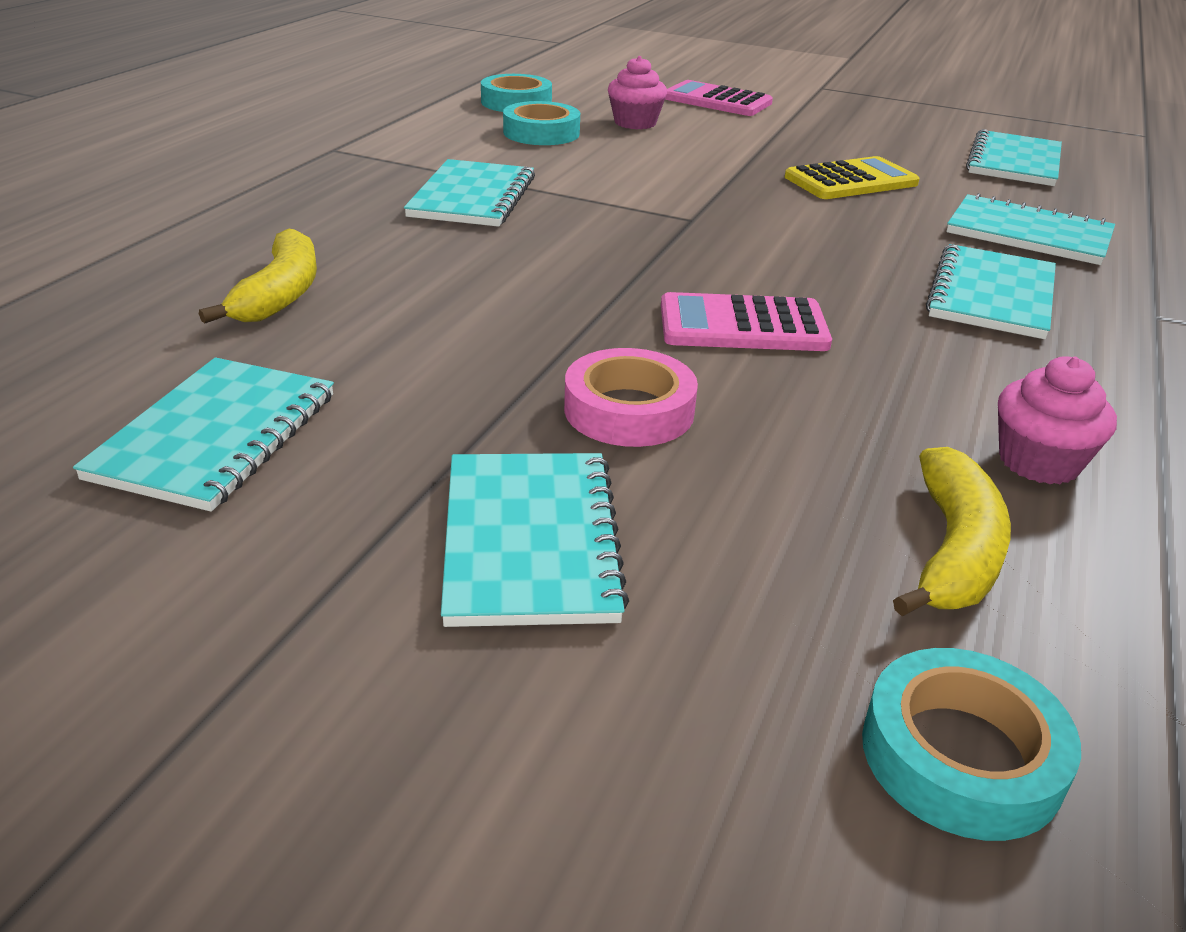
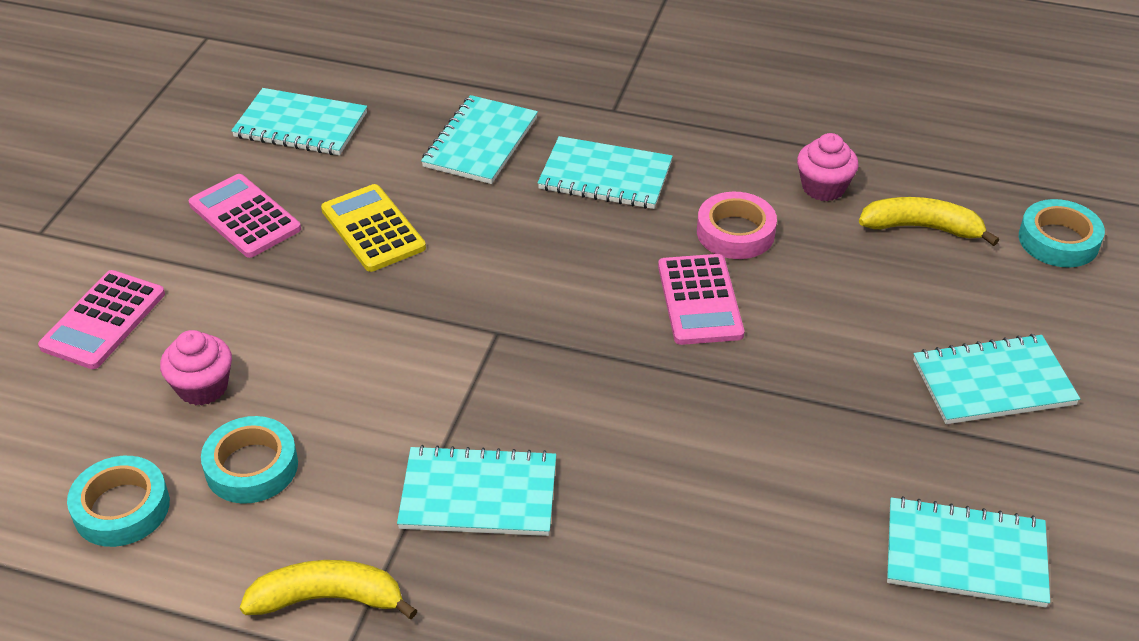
camera: 95 degrees left, 10 degrees up
(280, 294) = (746, 586): yellow banana -> yellow banana (328, 598)
(629, 410) = (841, 352): pink tape -> pink tape (735, 232)
(857, 139) = (244, 217): none -> pink calculator

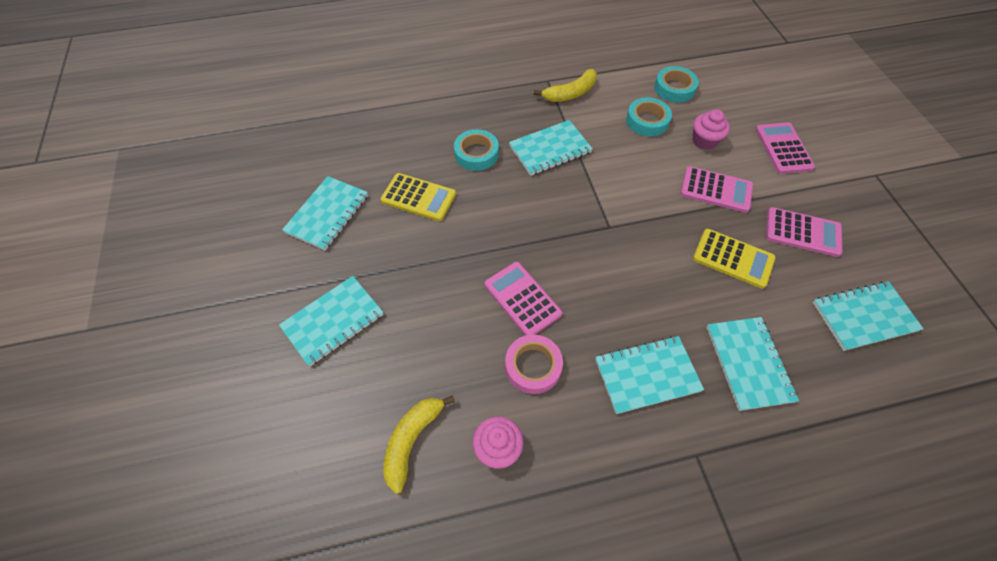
camera: 150 degrees right, 15 degrees up
(285, 311) = (716, 190): none -> pink calculator
(780, 512) = (418, 197): none -> yellow calculator
(922, 228) = (412, 440): yellow banana -> yellow banana turned 135 degrees clockwise
(965, 555) = (327, 214): turquoise notebook -> turquoise notebook turned 45 degrees counterclockwise
(1058, 240) = (308, 481): turquoise tape -> turquoise tape (476, 154)

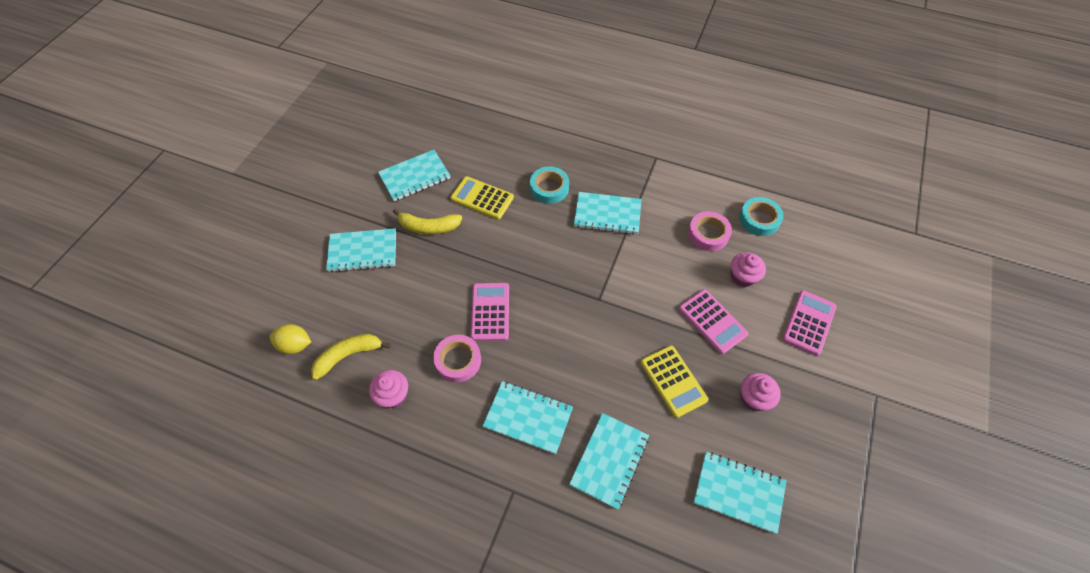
camera: 35 degrees right, 0 degrees up
(338, 472) = (295, 345): none -> yellow lemon
(418, 197) = (482, 198): yellow calculator -> yellow calculator turned 150 degrees clockwise
(570, 93) = (664, 178): yellow banana -> yellow banana (428, 227)
(647, 121) = (708, 234): turquoise tape -> pink tape
(802, 232) = (754, 398): pink calculator -> pink cupcake

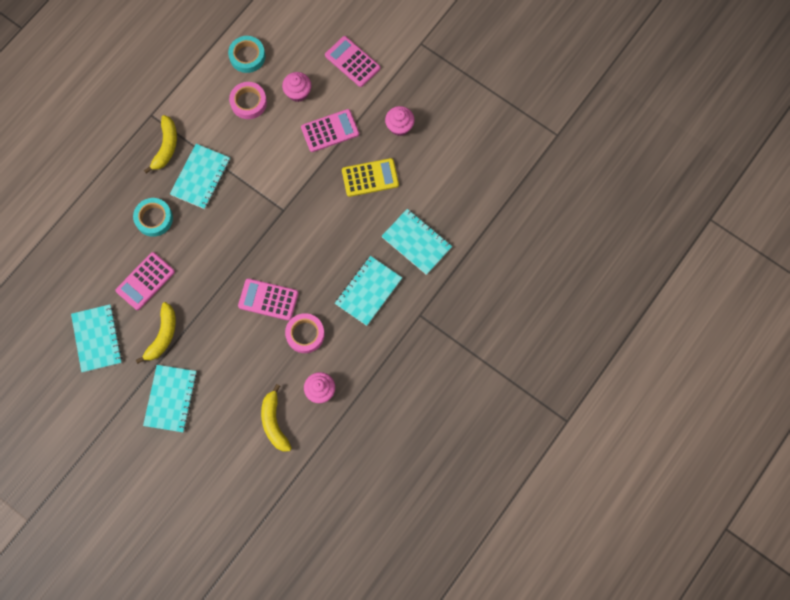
camera: 75 degrees left, 15 degrees up
(295, 345) = (251, 466): yellow lemon -> none
(482, 198) = (145, 281): yellow calculator -> pink calculator
(628, 178) = (166, 147): none -> yellow banana
(738, 492) = (461, 164): turquoise notebook -> none

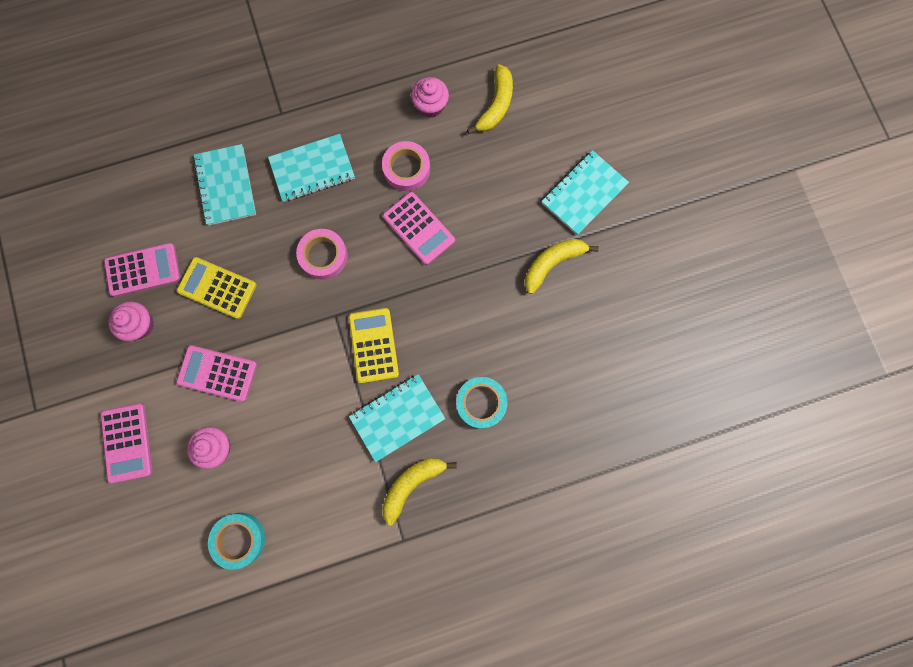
camera: 145 degrees left, 5 degrees up
(97, 339) = (624, 306): turquoise notebook -> none
(145, 281) = (535, 335): pink calculator -> pink calculator (143, 270)
(245, 208) = (373, 345): none -> yellow calculator
(248, 102) = (280, 475): pink tape -> pink tape (323, 256)

